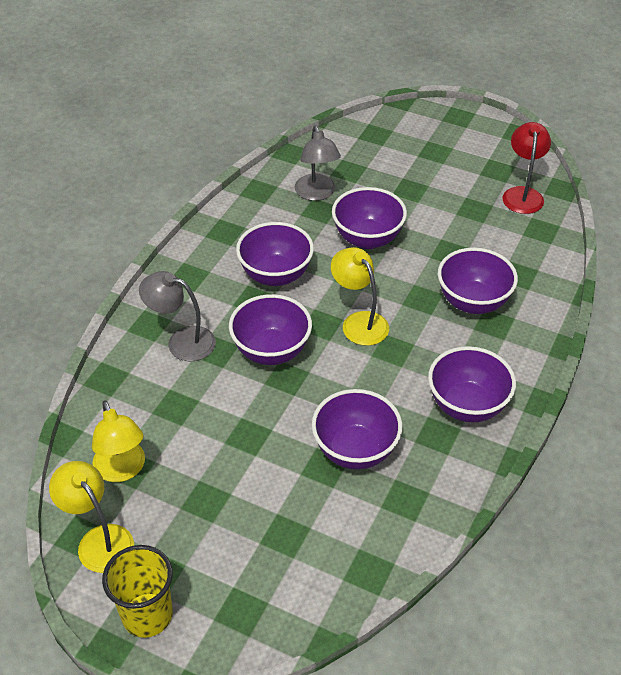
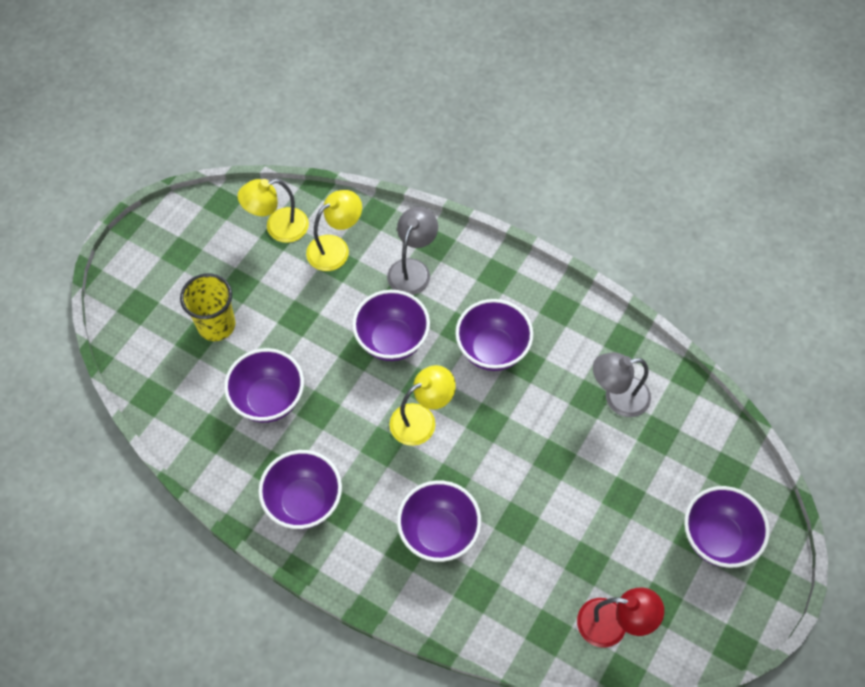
camera: 95 degrees right, 15 degrees up
(99, 540) = (217, 215): yellow lamp -> yellow lamp (335, 248)
(147, 615) = (147, 247): yellow cup -> yellow cup (216, 325)
(367, 239) = (542, 441): purple bowl -> purple bowl (717, 538)

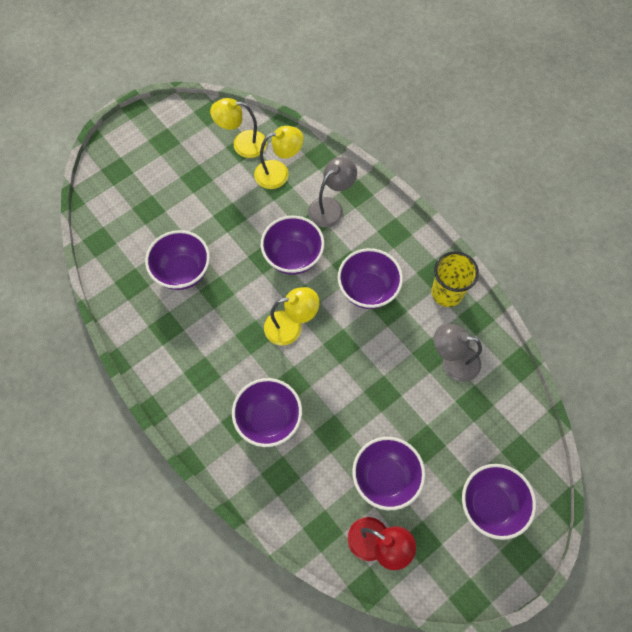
camera: 20 degrees right, 5 degrees up
(216, 325) = (167, 203): yellow cup -> yellow cup (447, 293)
(304, 502) = (177, 359): purple bowl -> purple bowl (385, 478)

